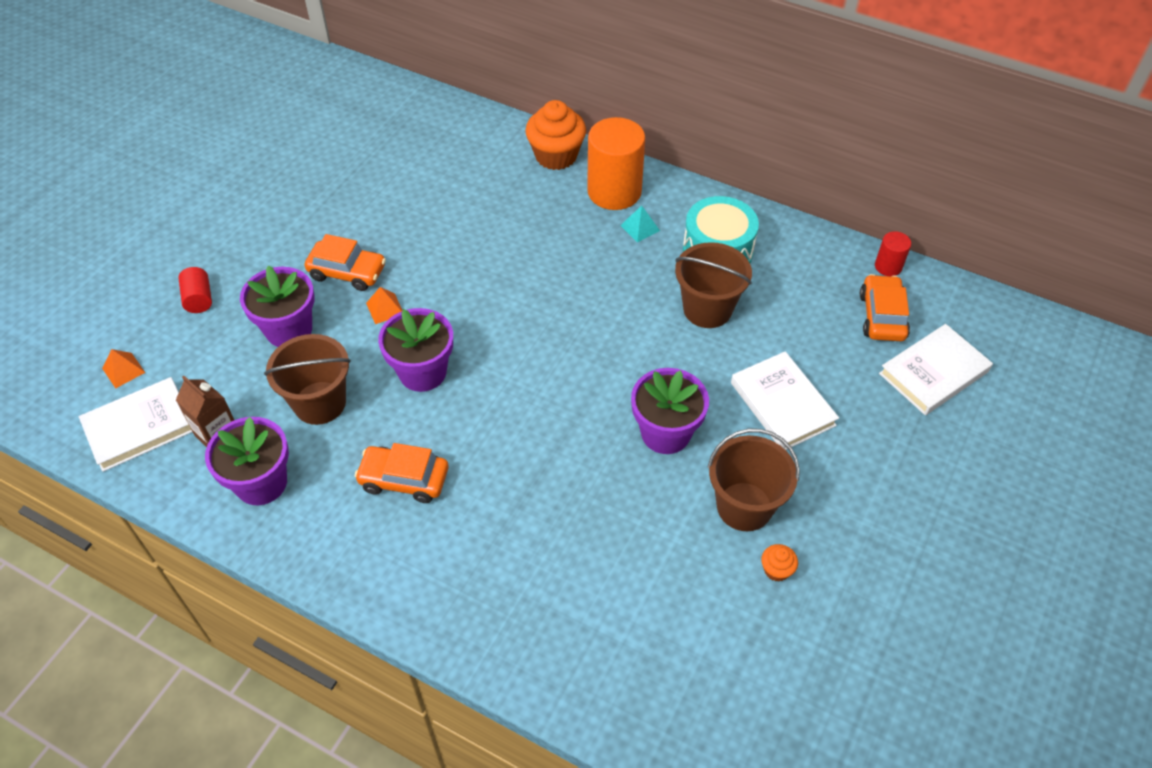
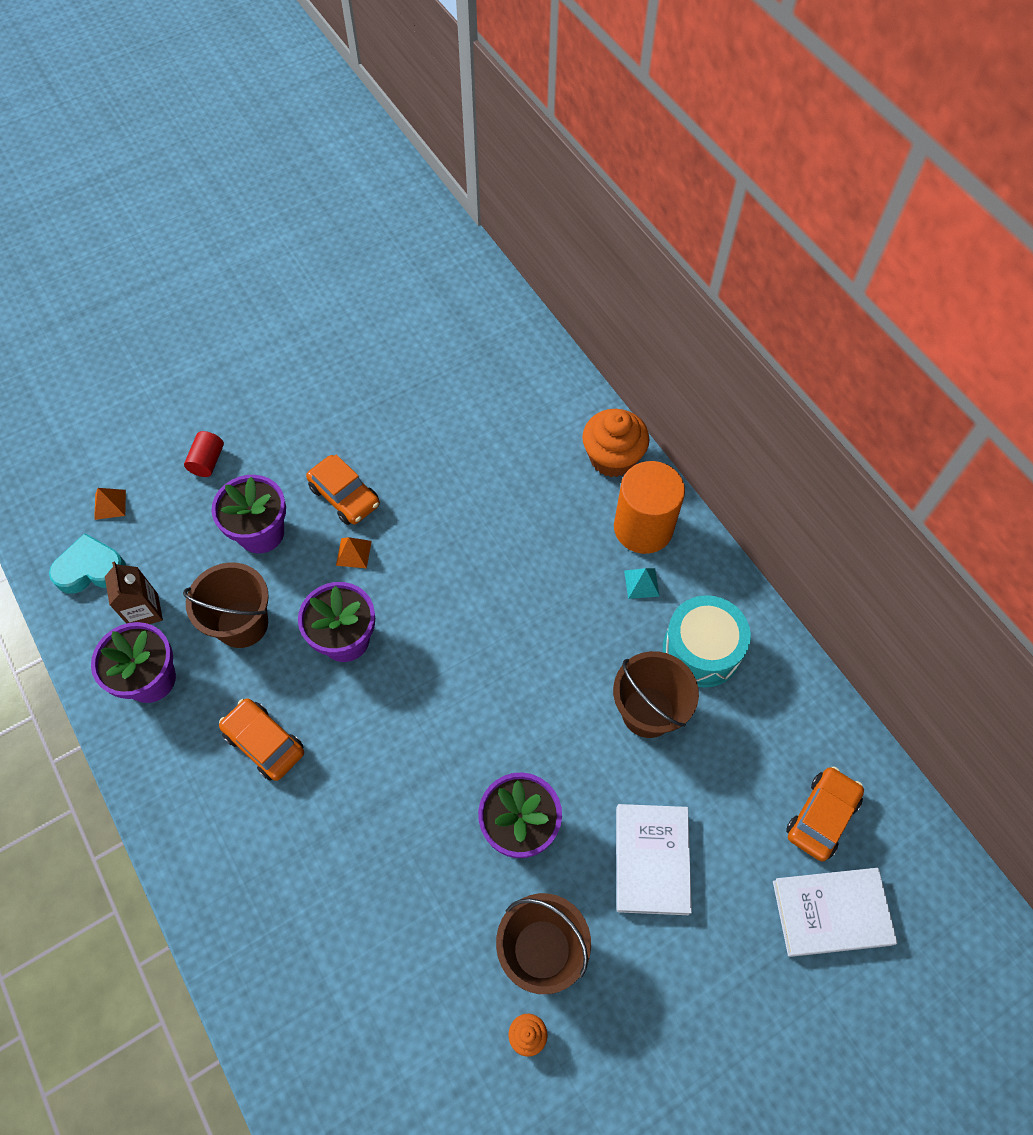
camera: 30 degrees right, 10 degrees up
(140, 427) = (91, 569): white book -> turquoise heart
(888, 266) = (869, 761): red cylinder -> none

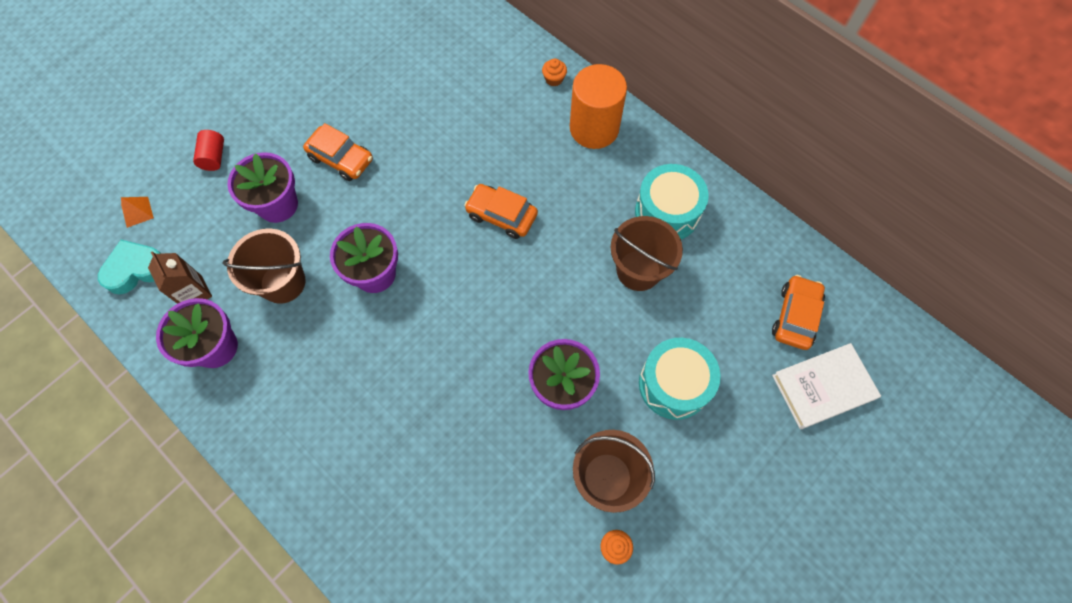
camera: 15 degrees left, 5 degrees up
(264, 743) = (330, 374): orange car -> orange car (501, 215)
(353, 553) = (362, 203): orange pyramid -> none
(612, 458) = (554, 79): orange cupcake -> orange cupcake, size x0.46
(641, 583) = (605, 172): turquoise pyramid -> none
(651, 860) = (674, 384): white book -> turquoise drum

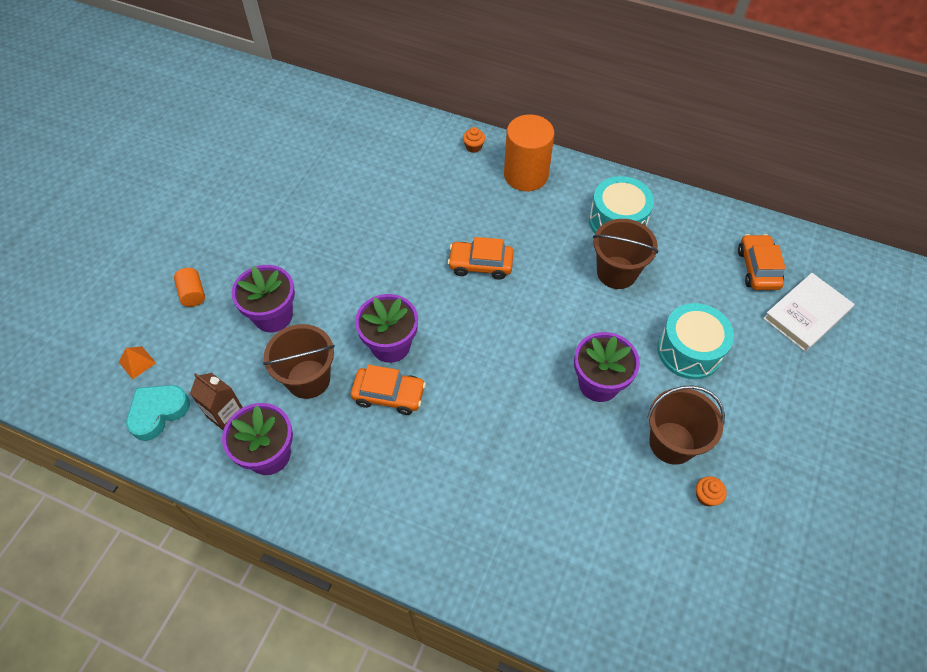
camera: 20 degrees left, 10 degrees down
(214, 157) = (193, 294): red cylinder -> orange cylinder
(341, 159) = (315, 261): orange car -> orange car (389, 395)

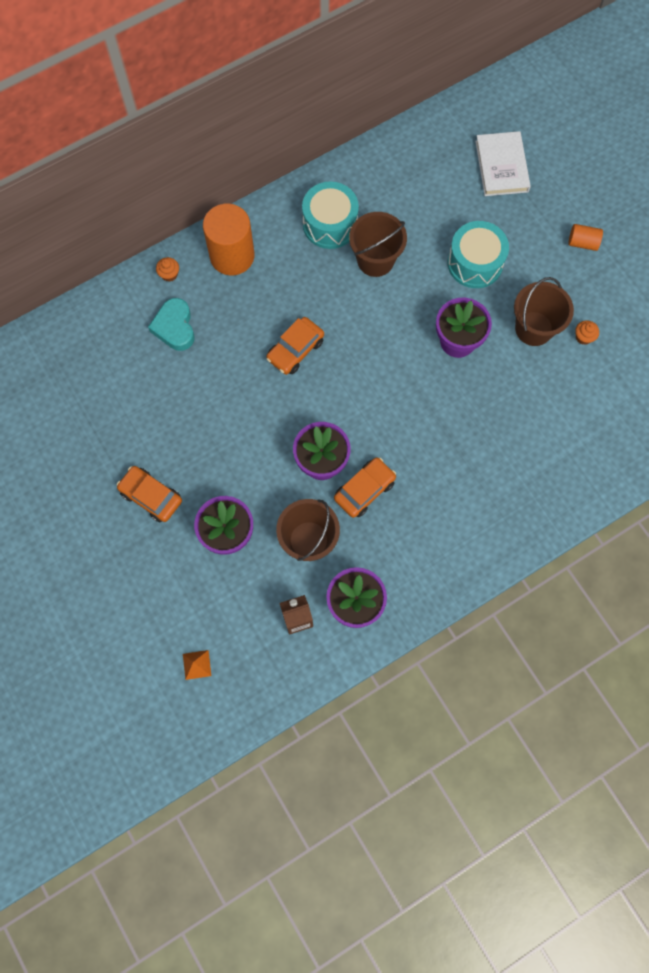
camera: 55 degrees left, 15 degrees up
(158, 412) = (258, 669): turquoise heart -> turquoise heart (175, 327)
(193, 294) = (157, 587): orange cylinder -> orange cylinder (582, 242)
(758, 268) = (443, 165): orange car -> orange car (151, 496)

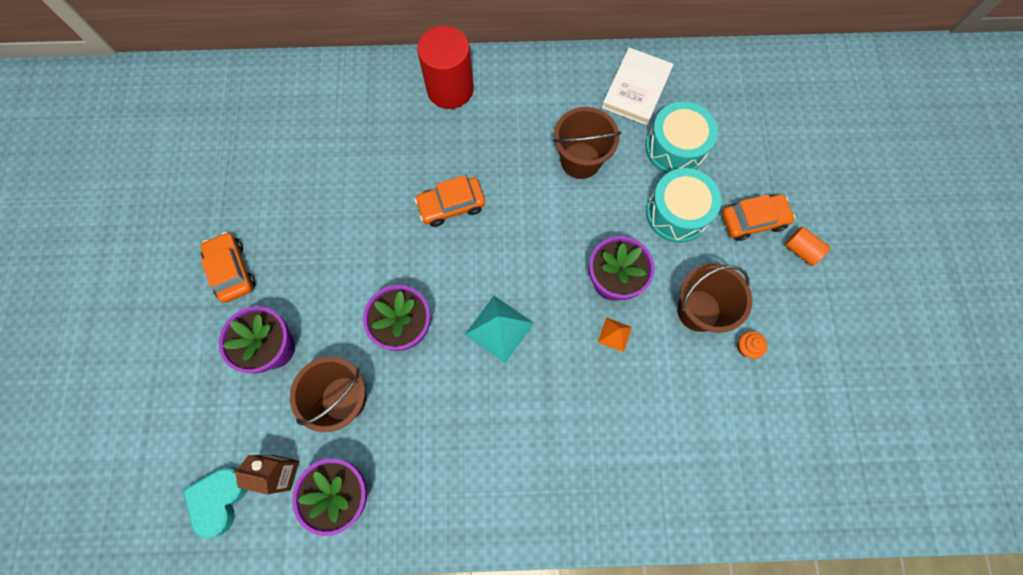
camera: 30 degrees right, 0 degrees up
(169, 274) = (384, 77): orange cupcake -> none
(175, 327) = (357, 127): turquoise heart -> turquoise heart (219, 499)
(197, 664) = (160, 460): orange pyramid -> orange pyramid (615, 334)
(232, 256) = (450, 89): orange cylinder -> red cylinder
(330, 224) = (558, 105): turquoise drum -> turquoise drum (675, 148)
(364, 490) = (429, 379): orange car -> orange car (753, 220)
(394, 423) = (499, 328): none -> turquoise pyramid
(501, 166) = (759, 134): white book -> white book (636, 89)

